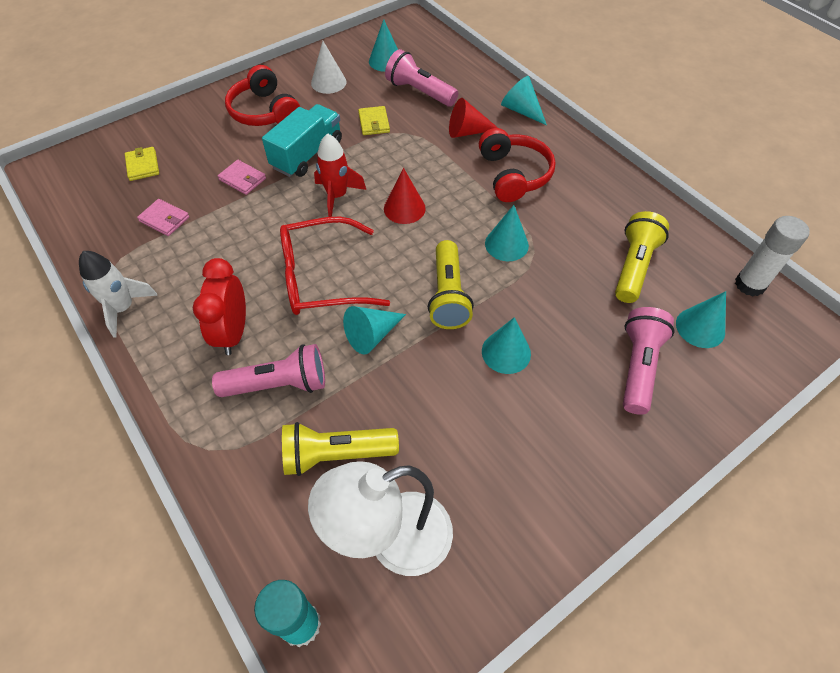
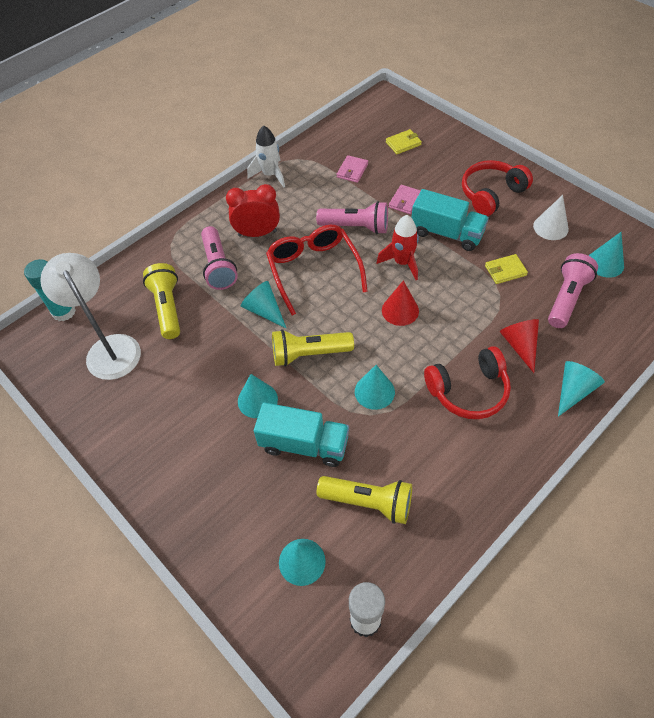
camera: 85 degrees right, 0 degrees up
(567, 312) = (304, 444): none -> turquoise truck
(638, 367) = (252, 502): pink flashlight -> pink flashlight (356, 227)

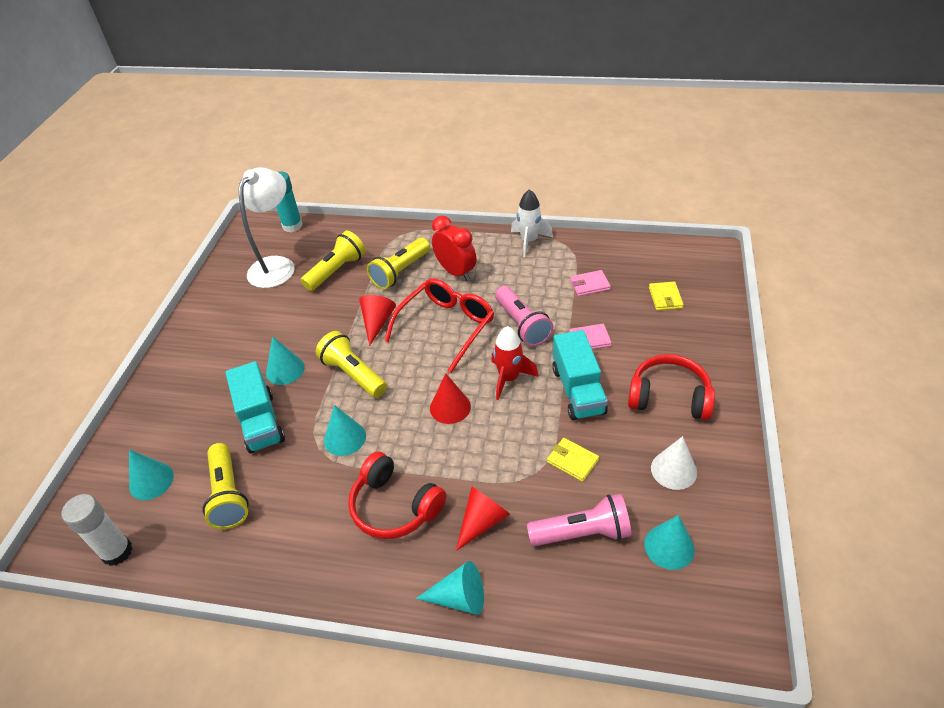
camera: 55 degrees right, 10 degrees down
(218, 266) = (400, 272): pink flashlight -> yellow flashlight
(264, 310) = (377, 323): turquoise cone -> red cone
(403, 143) = (665, 298): yellow wallet -> yellow wallet turned 60 degrees clockwise

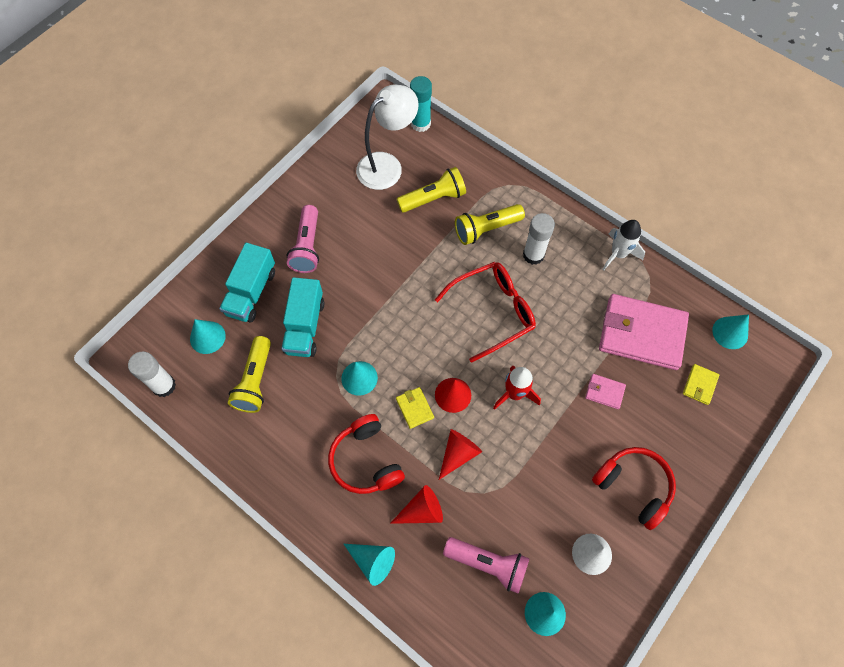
camera: 25 degrees right, 20 degrees up
(285, 370) = (344, 285): turquoise cone -> turquoise cone (730, 332)
(353, 374) = (395, 319): yellow flashlight -> none
(377, 323) = (439, 276): red cone -> red cone (458, 454)
(456, 272) = (533, 255): red clock -> white glue stick
(522, 325) = (557, 345): pink flashlight -> pink flashlight (307, 246)
(572, 461) = (518, 499): yellow wallet -> yellow wallet (414, 408)
(578, 390) = (563, 437): turquoise truck -> turquoise truck (251, 292)
(589, 285) = (642, 333): pink wallet -> pink wallet, size x2.36

